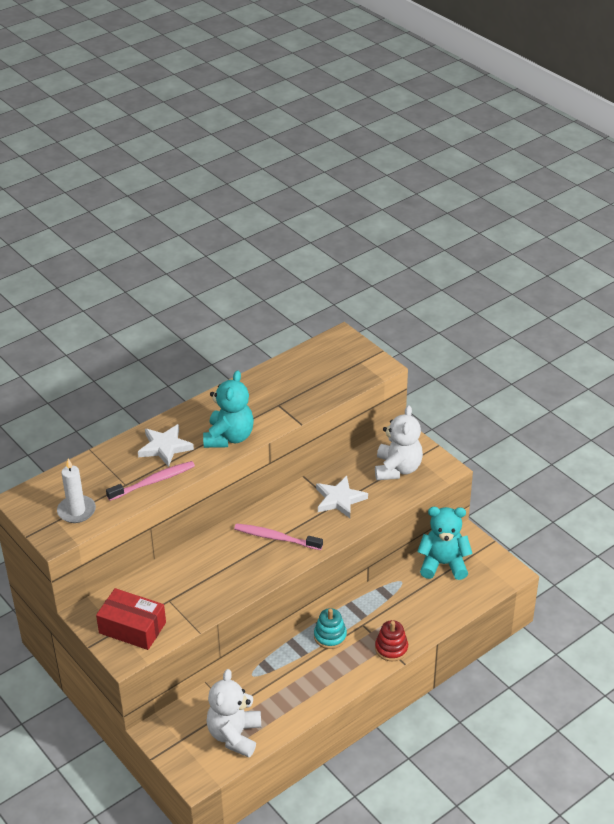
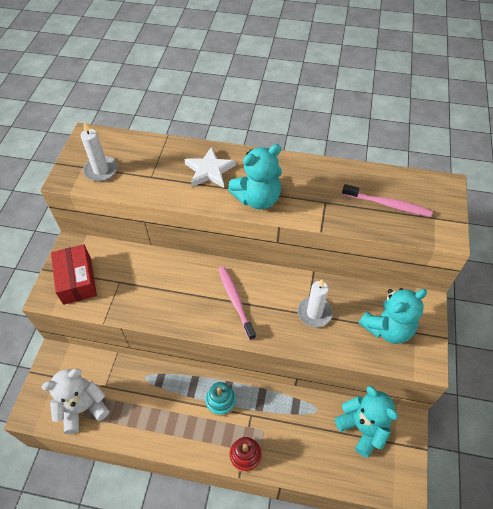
camera: 50 degrees right, 15 degrees up
(153, 481) = (168, 189): pink toothbrush -> pink toothbrush (388, 204)
(339, 499) = (314, 313): white star -> white candle
(397, 469) = (388, 328): white teddy bear -> turquoise teddy bear

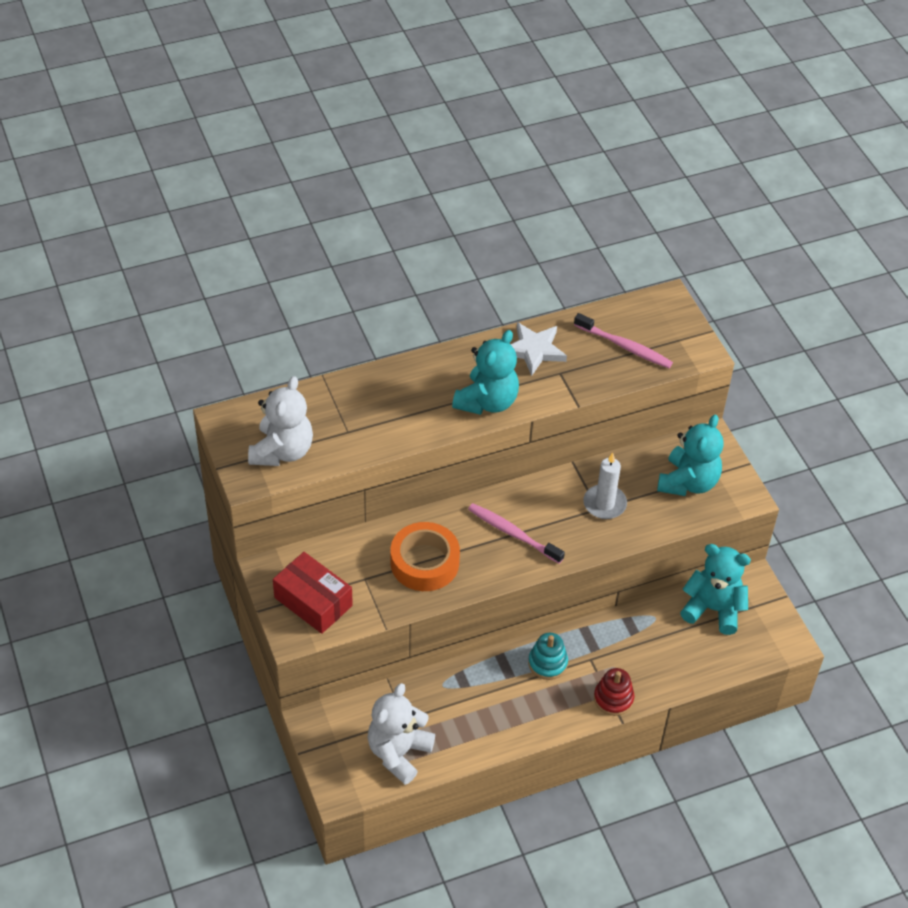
camera: 35 degrees left, 5 degrees down
(101, 170) = (282, 451): white candle -> white teddy bear
(163, 291) = (424, 562): none -> orange tape
(209, 171) = (408, 395): white star -> white star (534, 350)
(388, 204) = (624, 346): pink toothbrush -> pink toothbrush turned 45 degrees clockwise

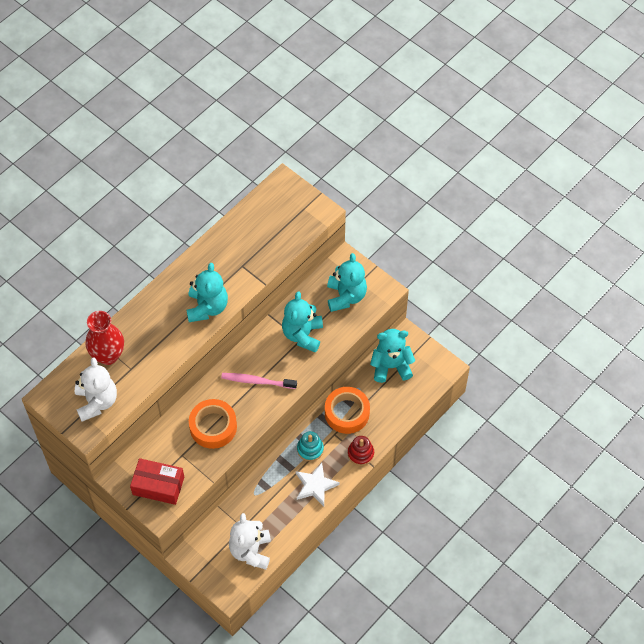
camera: 25 degrees left, 10 degrees up
(328, 405) = (108, 355): none -> red vase
(534, 350) = (217, 257): white star -> white star (315, 485)
(604, 504) = (302, 335): white candle -> turquoise teddy bear
(621, 640) = (347, 413): none -> orange tape
(624, 346) = (273, 228): pink toothbrush -> none

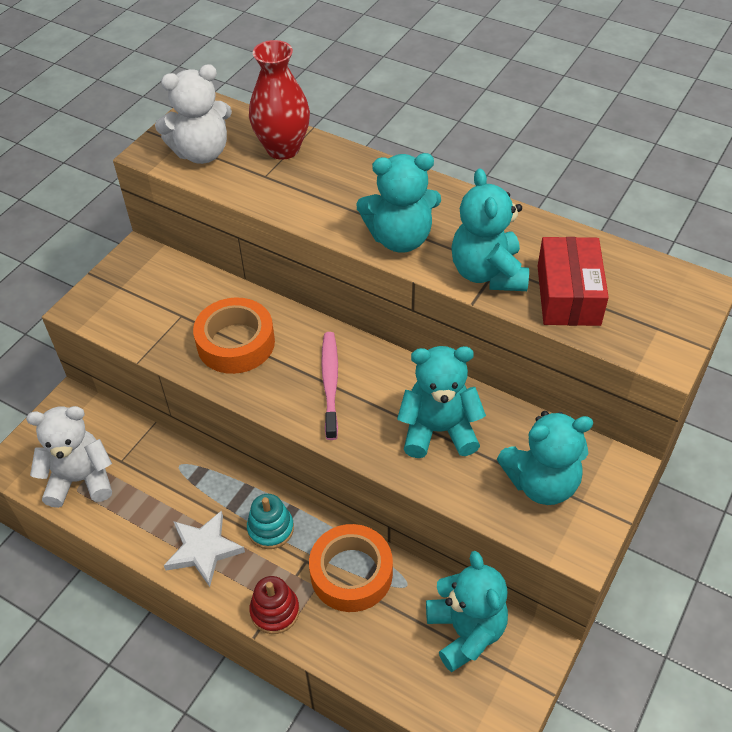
camera: 80 degrees right, 10 degrees down
(158, 486) = (127, 299): red box -> red box (568, 295)
(246, 271) = (488, 273): none -> turquoise teddy bear

